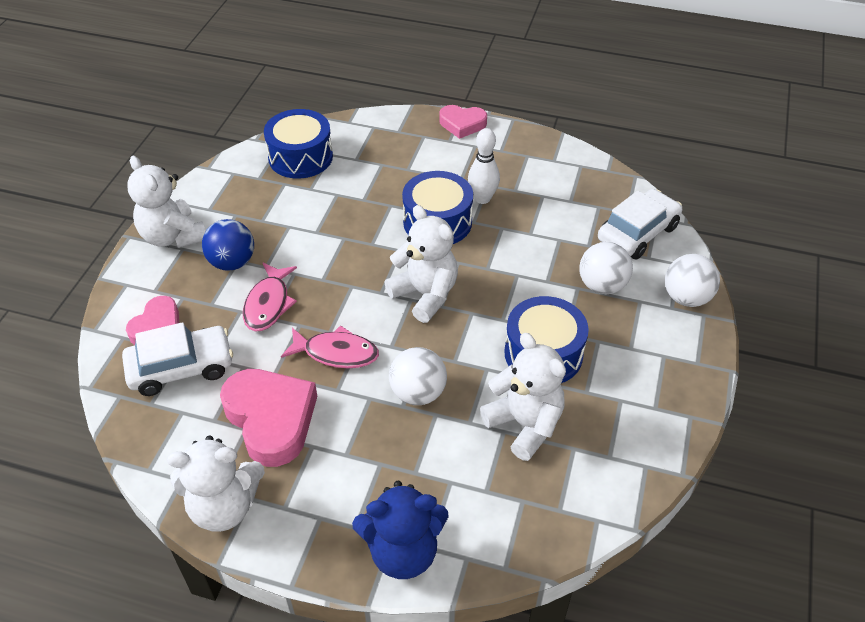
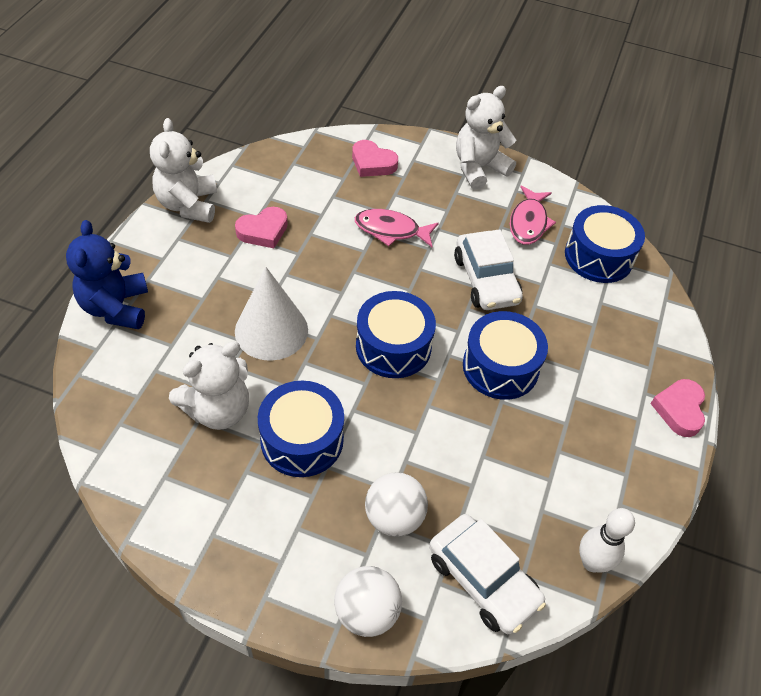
camera: 90 degrees right, 5 degrees up
(181, 368) = (326, 178): white car -> white car (486, 280)
(232, 262) = (444, 206): blue ball -> none
(271, 419) = (263, 231): pink heart -> pink heart, size x0.59
(336, 353) = (327, 275): pink fish -> pink fish (528, 222)
(418, 393) = (271, 330): white ball -> white cone
(425, 294) = (393, 346): white teddy bear -> blue drum
(482, 198) = (541, 414): white bowling pin -> white bowling pin (592, 562)

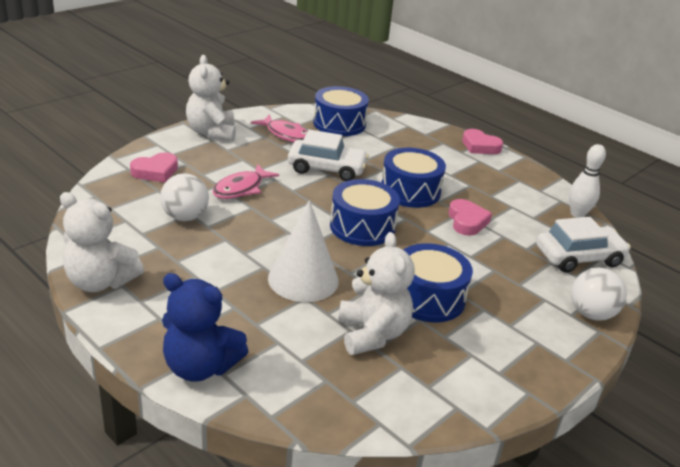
camera: 65 degrees left, 20 degrees down
(263, 231) = (181, 249): pink heart -> pink heart (467, 221)
(394, 517) = (517, 277): white ball -> white ball (185, 217)

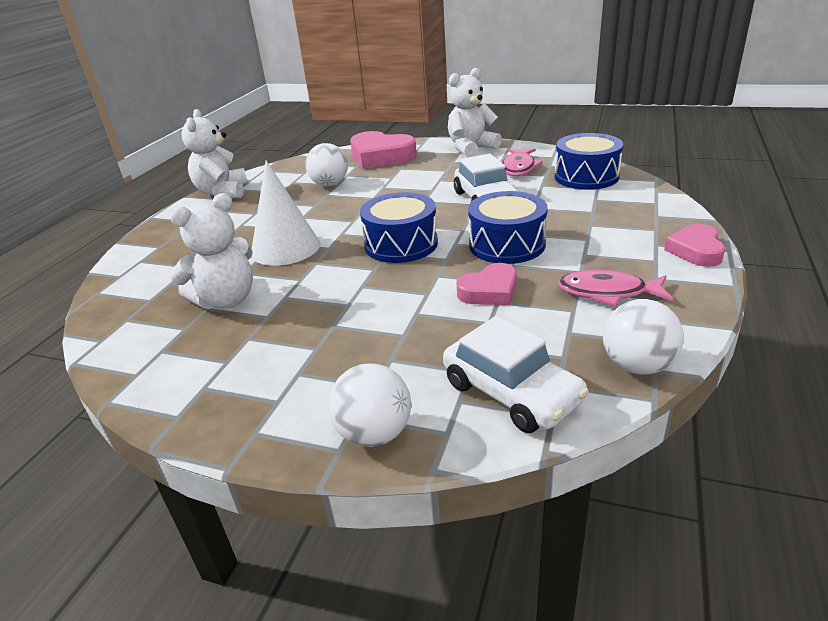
camera: 70 degrees right, 0 degrees up
(155, 171) = (381, 156): pink heart -> pink heart, size x1.69
(200, 367) = (144, 251): blue teddy bear -> none
(241, 188) = (397, 185): pink fish -> pink fish (608, 292)
(428, 297) = (308, 310): blue drum -> none
(577, 214) = (637, 365): white bowling pin -> white ball

